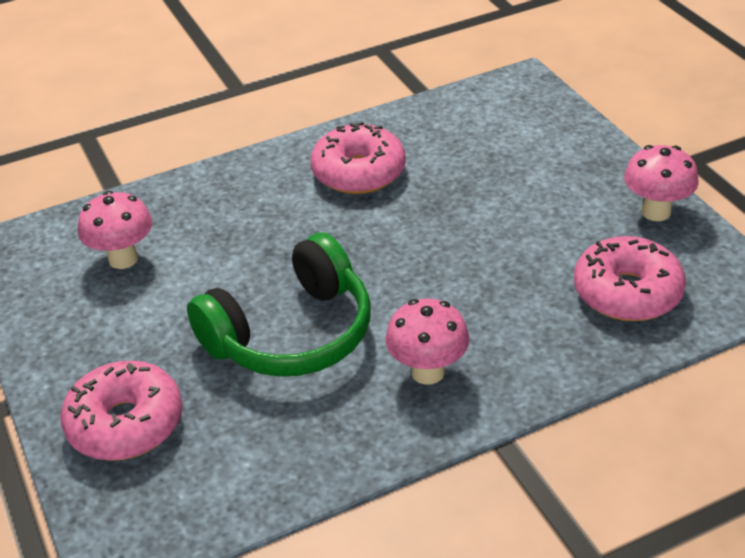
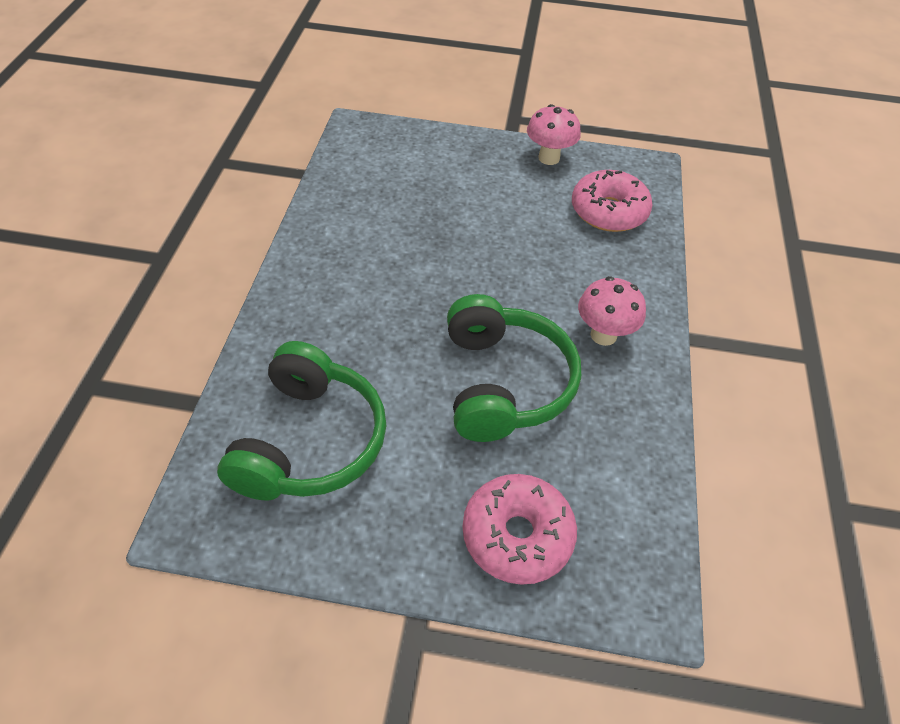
camera: 60 degrees left, 10 degrees up
(123, 259) = (309, 441): pink mushroom -> green headphones
(358, 172) = (360, 252): pink donut -> none

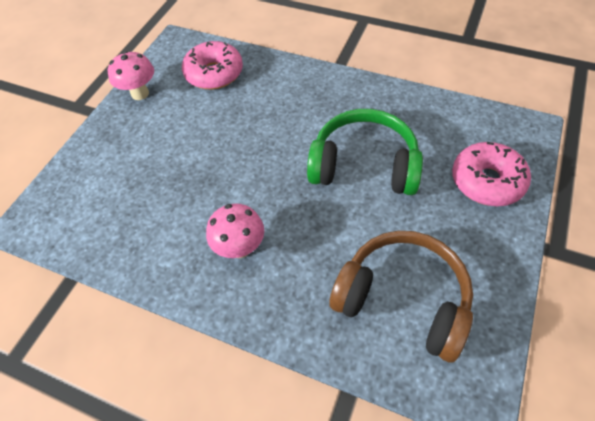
camera: 70 degrees left, 5 degrees up
(309, 441) = (403, 299): green headphones -> brown headphones
(603, 335) = (331, 103): pink mushroom -> pink mushroom (240, 248)

